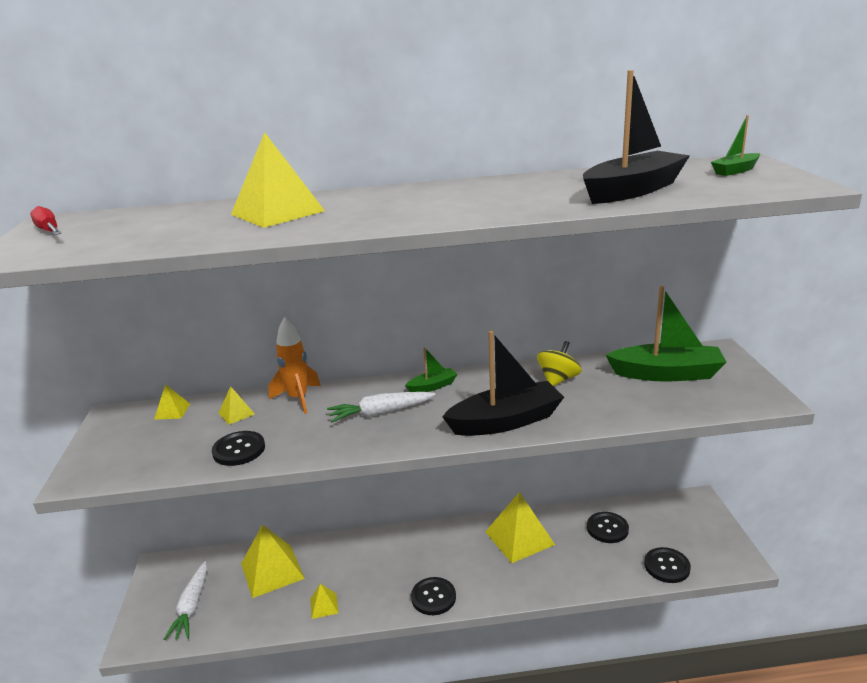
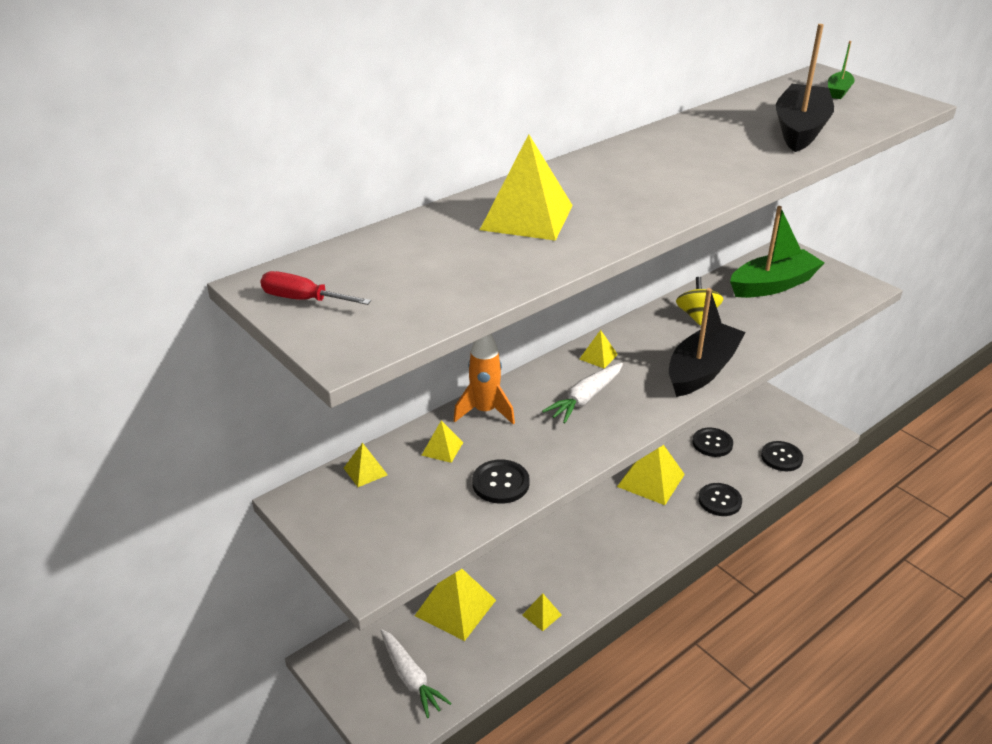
camera: 35 degrees left, 10 degrees up
(432, 386) = (598, 356): green boat -> yellow pyramid
(433, 597) = (630, 562): black button -> black button (719, 501)

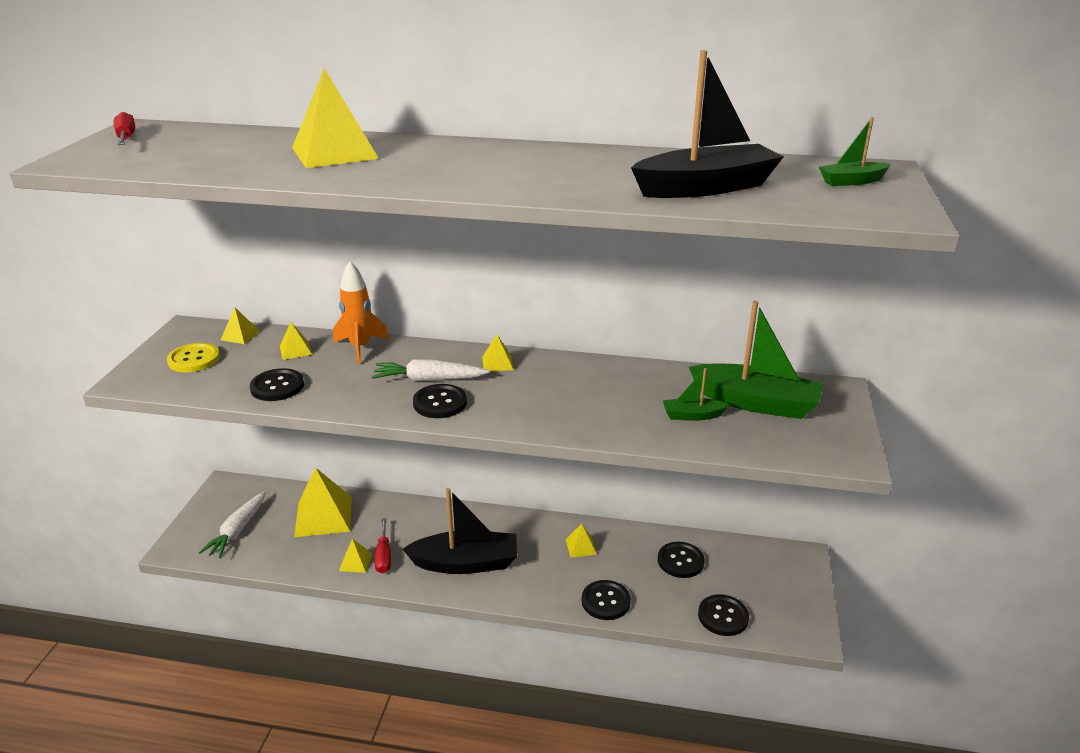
camera: 50 degrees right, 5 degrees down
(378, 517) = (194, 359): none -> yellow button
(552, 594) = (383, 556): none -> red screwdriver
(629, 408) = (440, 403): none -> black button
(650, 480) = (581, 546): yellow pyramid -> yellow pyramid, size x0.48
(697, 316) = (632, 384): yellow spinning top -> none
(702, 370) = (546, 416): black boat -> black boat (466, 563)
(764, 314) = (692, 415): none -> green boat

